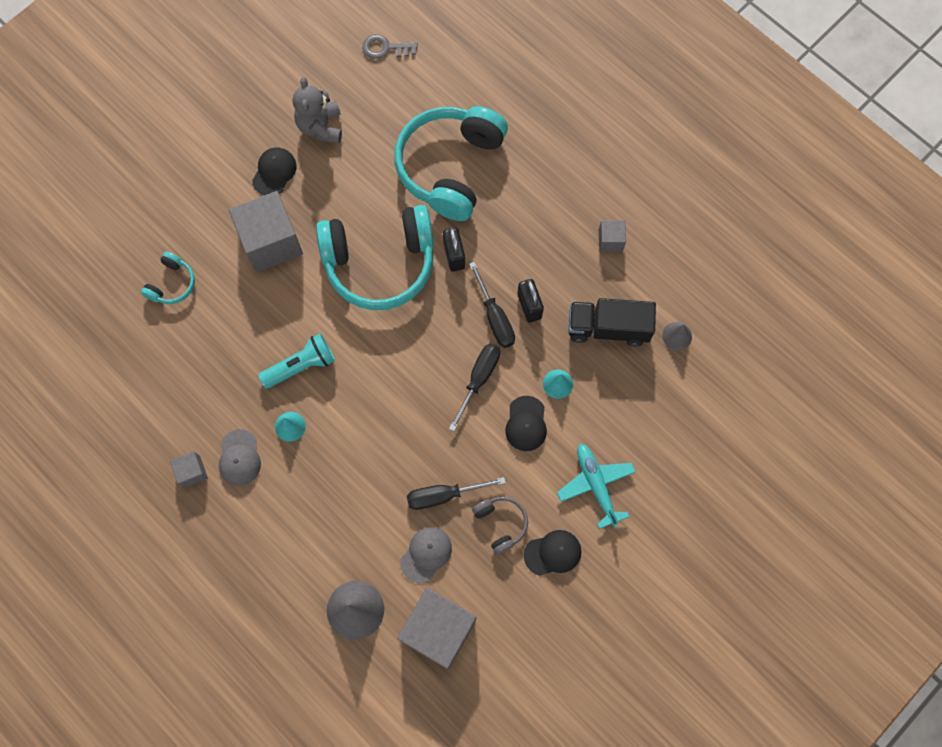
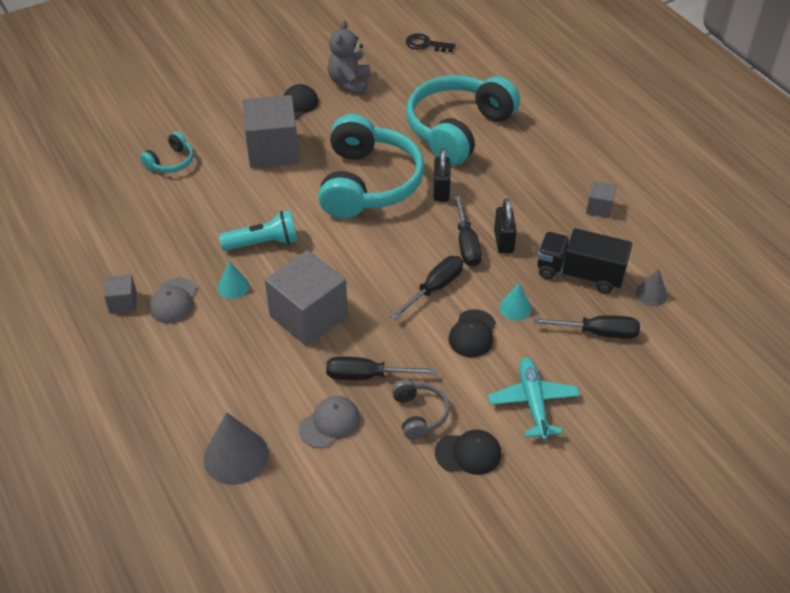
camera: 15 degrees right, 25 degrees down
(380, 263) = (368, 183): turquoise headphones -> turquoise headphones turned 90 degrees counterclockwise
(385, 48) = (426, 44): grey key -> black key
(438, 630) = (318, 496): grey cube -> grey cube (308, 316)
(637, 393) = (598, 332): none -> black screwdriver

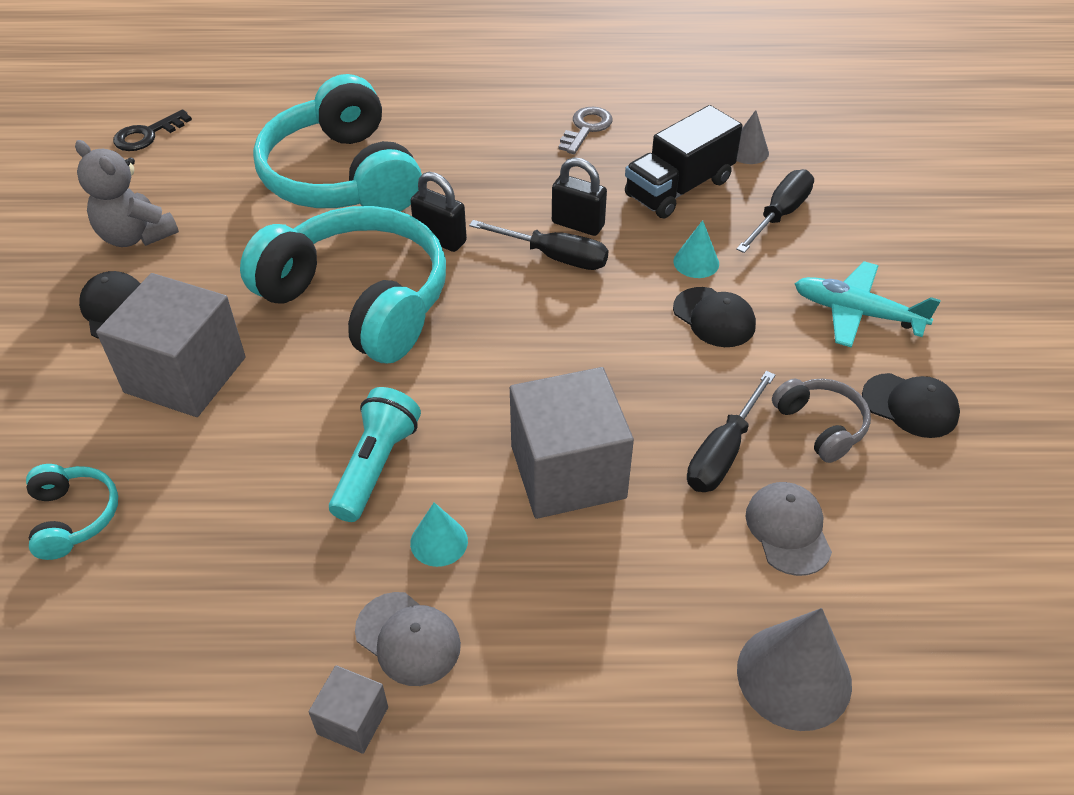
camera: 60 degrees left, 0 degrees up
(419, 414) = (821, 425): grey headphones -> grey headphones turned 45 degrees clockwise
(435, 288) = (610, 318): black screwdriver -> none
(468, 453) = (910, 406): black cap -> black cap turned 90 degrees clockwise
(599, 208) = (586, 128): grey cube -> grey key

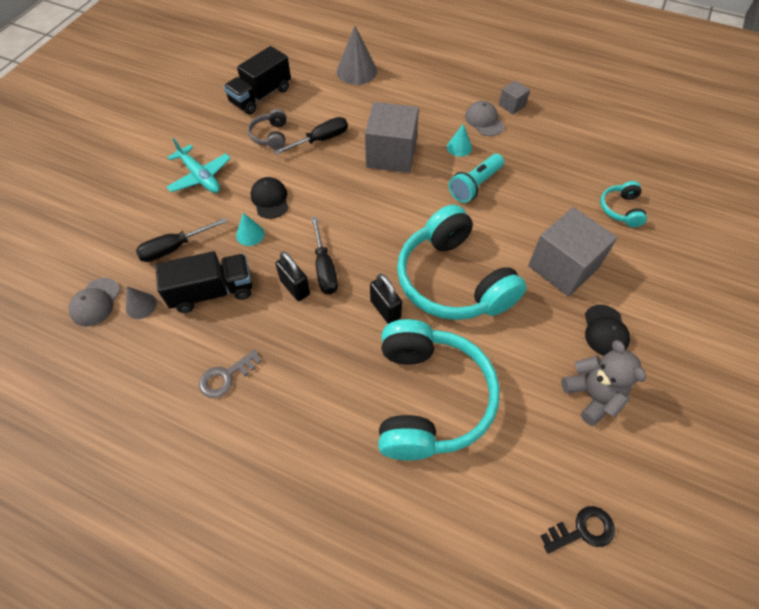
camera: 155 degrees left, 10 degrees up
(555, 257) = (324, 268): black screwdriver -> black screwdriver turned 150 degrees counterclockwise
(788, 530) = (320, 107): grey cap -> grey cap (95, 302)
(910, 406) = (225, 130): black cap -> none
(931, 509) = (261, 96): none -> black truck

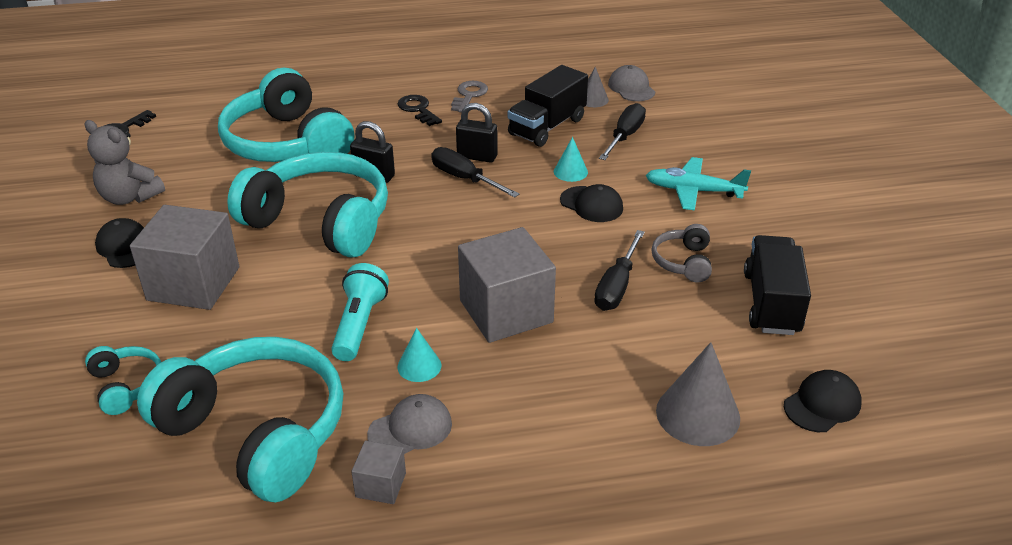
camera: 145 degrees right, 20 degrees down
(270, 136) = (683, 262): grey headphones -> grey headphones turned 135 degrees counterclockwise
(286, 382) = (418, 109): none -> black key
(303, 52) = (822, 404): none -> black cap
(484, 121) = (410, 429): grey cap -> grey cap turned 60 degrees counterclockwise
(557, 152) = (257, 432): none -> turquoise headphones

